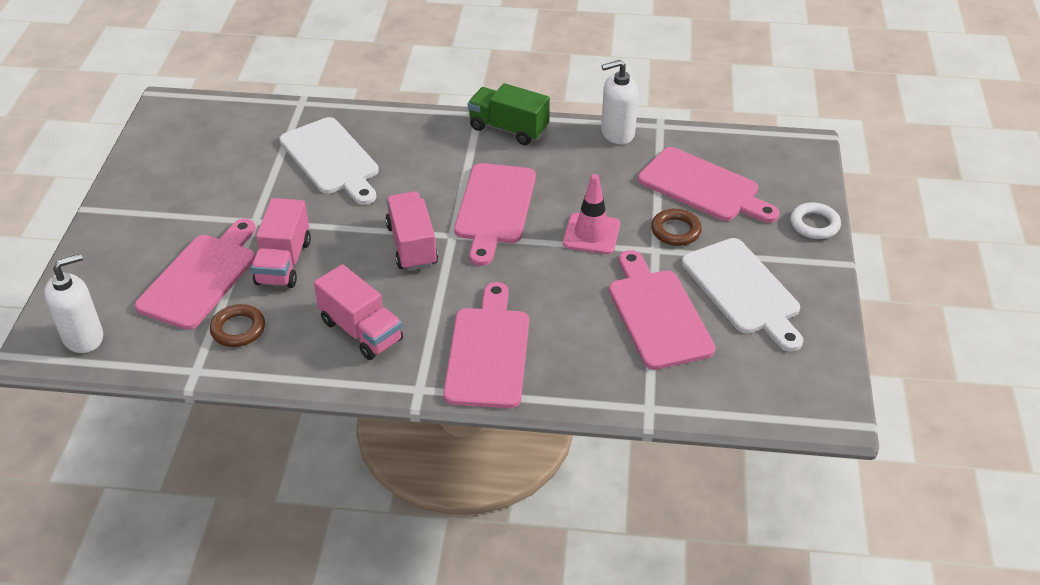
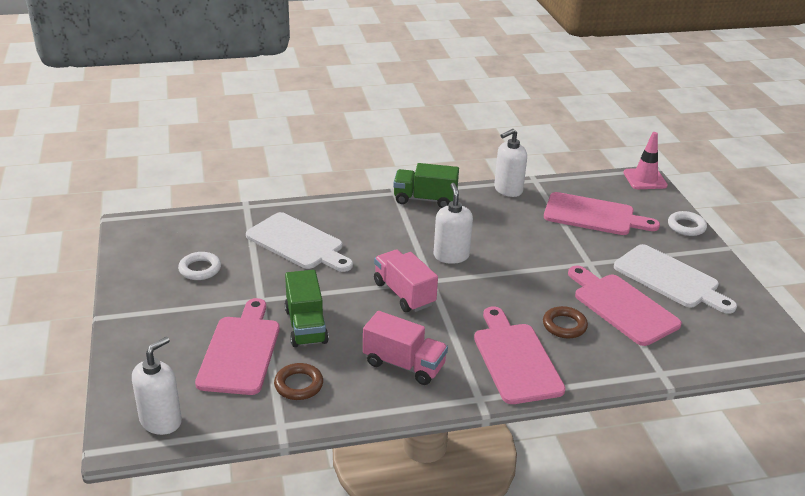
camera: 20 degrees left, 10 degrees down
(211, 172) = (200, 269): none -> white ring
(283, 262) = (306, 326): pink truck -> green truck
(494, 208) = (451, 256): pink cutting board -> white soap dispenser
(591, 234) = (536, 260): pink traffic cone -> pink traffic cone (645, 179)
(675, 231) = (595, 247): brown ring -> brown ring (564, 325)

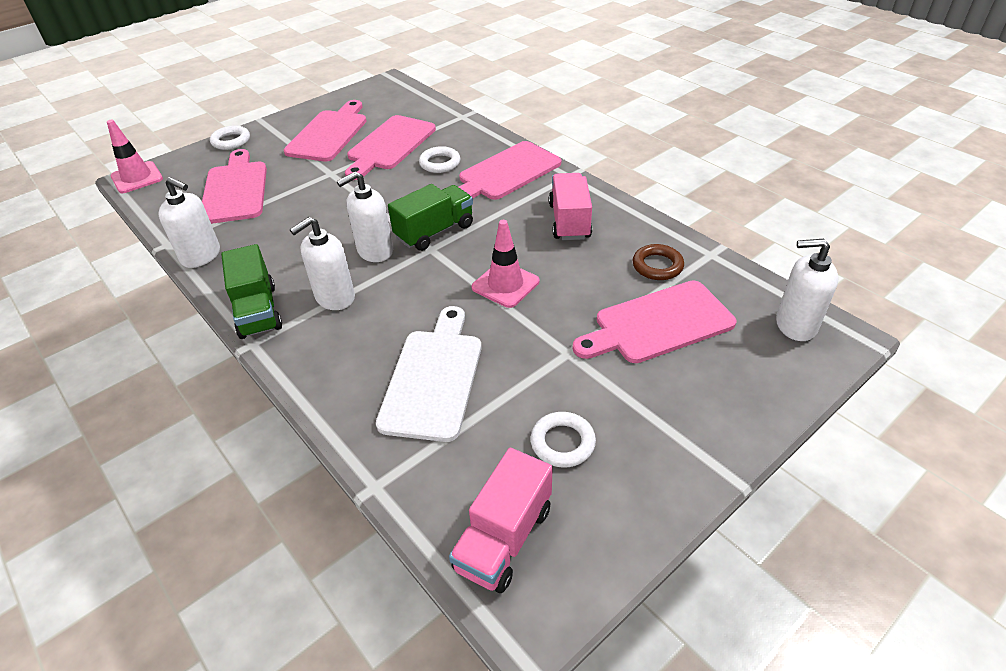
camera: 115 degrees left, 10 degrees up
(306, 326) = (577, 298): green truck -> green truck (434, 232)
(355, 299) = (505, 284): none -> pink traffic cone
(404, 293) = (467, 257): pink truck -> pink truck (503, 538)
(411, 228) = (335, 298): none -> white soap dispenser
(564, 325) = (440, 163): brown ring -> white ring
(670, 279) = (329, 134): white cutting board -> pink cutting board

